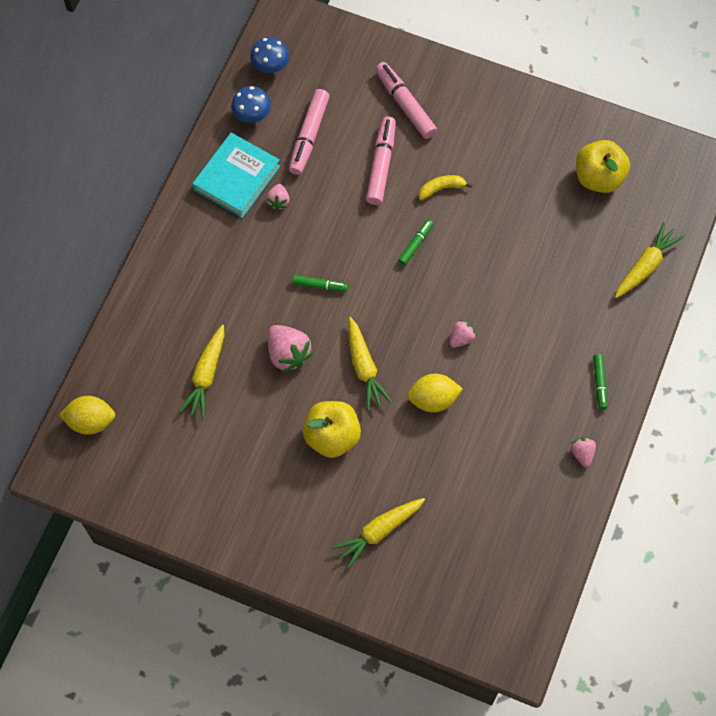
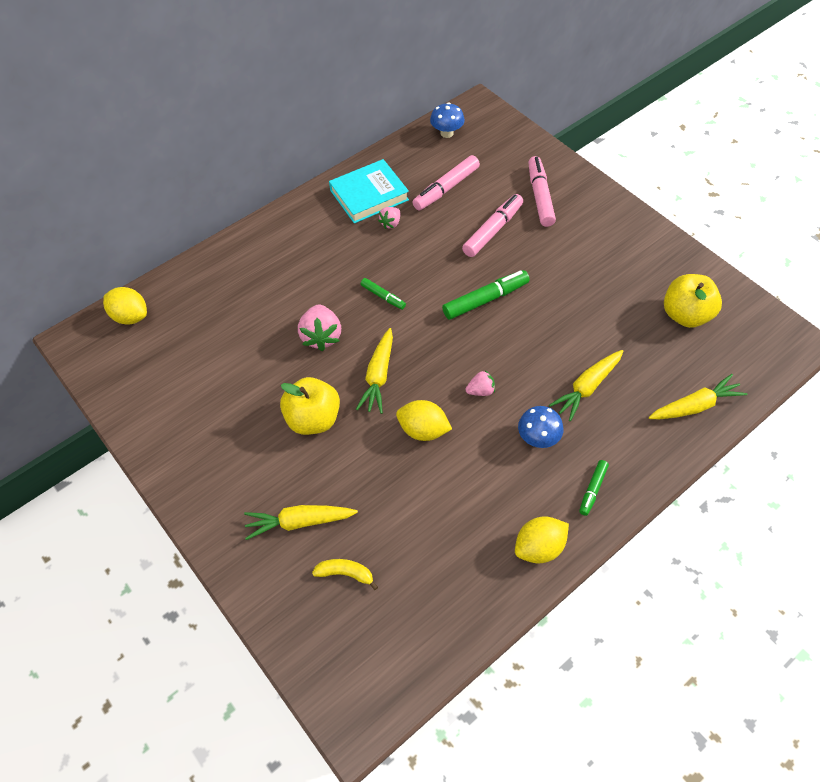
camera: 30 degrees right, 10 degrees down
(206, 375) = (244, 323): yellow carrot -> yellow carrot (587, 387)
(252, 115) = (410, 159): blue mushroom -> blue mushroom (538, 438)
(415, 244) = (485, 300): green marker -> green marker, size x1.78
(441, 188) = (534, 267): yellow banana -> yellow banana (345, 573)
(582, 454) = (539, 547): pink strawberry -> yellow lemon

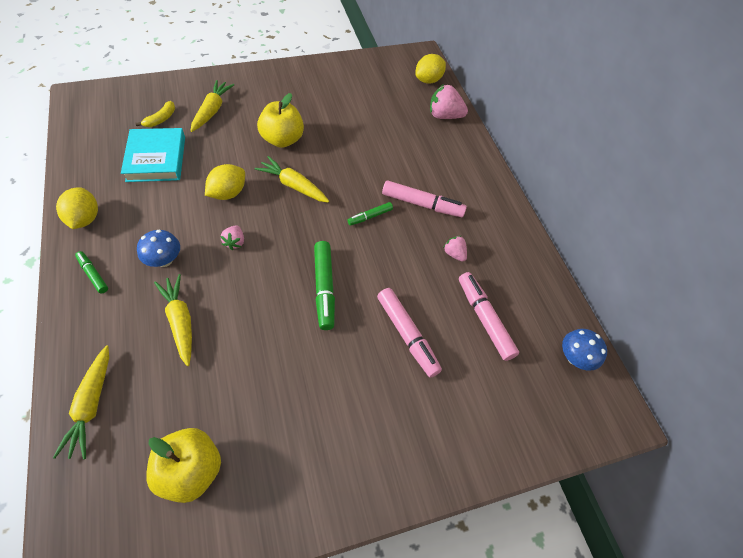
camera: 105 degrees right, 0 degrees up
(321, 336) = (352, 166): pink strawberry -> pink strawberry (444, 116)
(369, 195) = (499, 251): turquoise book -> turquoise book (156, 159)
(540, 197) = (437, 408): pink marker -> pink marker (422, 204)

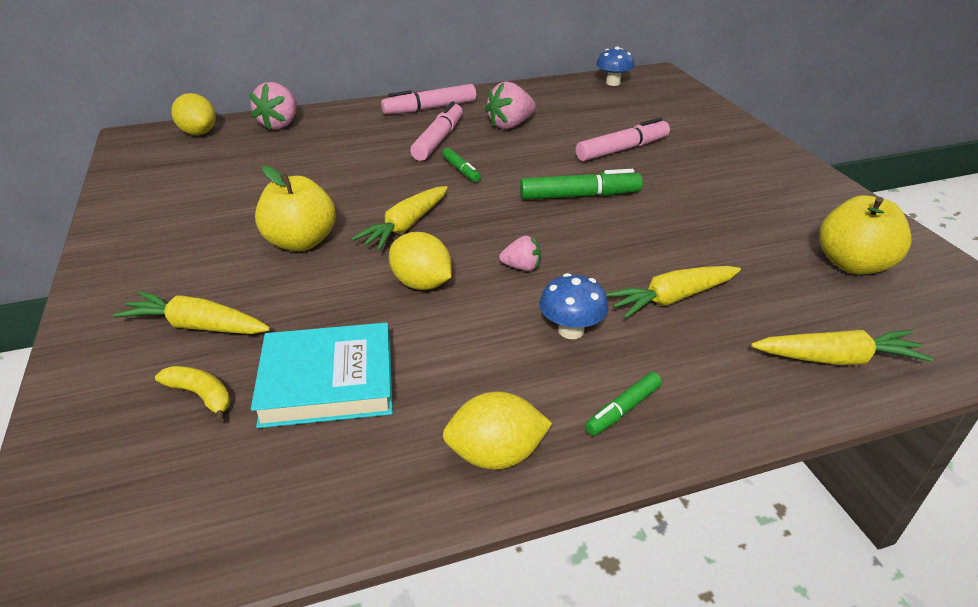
camera: 85 degrees left, 20 degrees down
(454, 254) = (510, 125): pink strawberry -> pink strawberry, size x1.78
(484, 319) = (588, 114): pink marker -> pink marker (430, 108)

